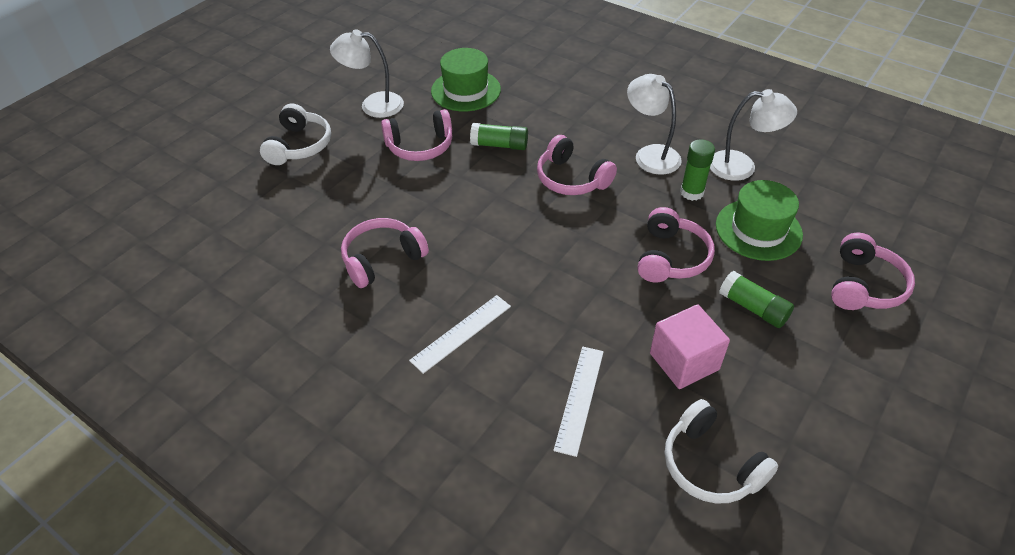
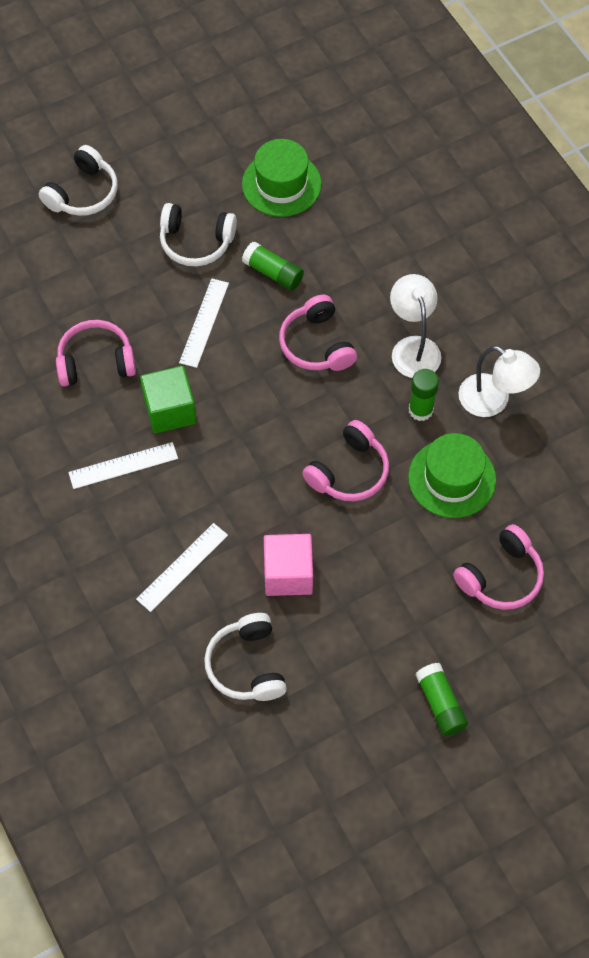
camera: 25 degrees right, 15 degrees up
(373, 105) = (178, 166): white lamp -> none
(420, 146) = (196, 242): pink headphones -> white headphones
(464, 197) = (204, 322): none -> white ruler
(477, 271) = (170, 410): none -> green cube
(753, 308) = (384, 553): green glue stick -> green glue stick (440, 704)

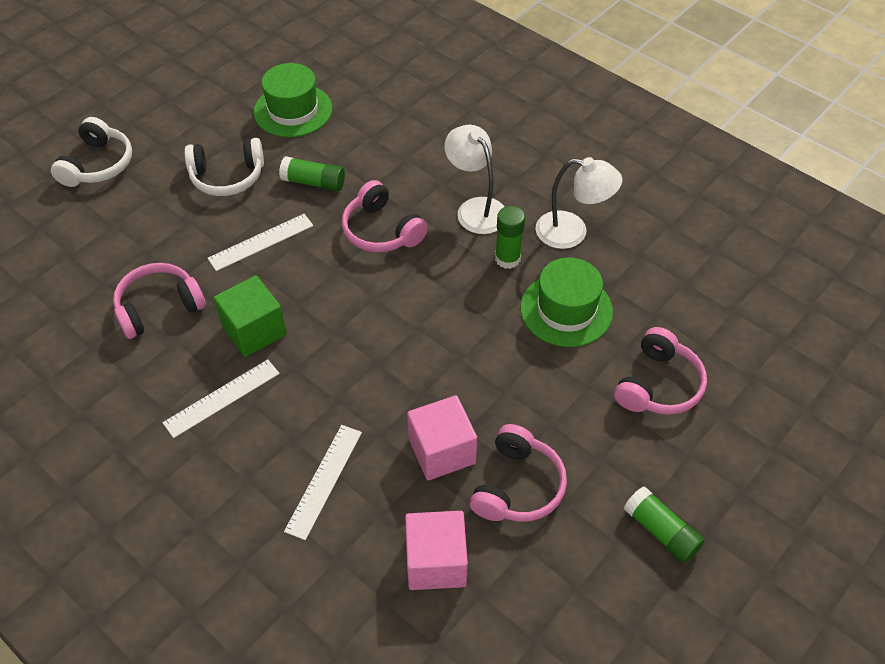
camera: 20 degrees left, 10 degrees down
(204, 322) = (261, 242): white ruler -> white ruler turned 60 degrees clockwise
(247, 665) = (436, 562): white headphones -> pink cube
(349, 472) = (462, 333): pink headphones -> pink headphones (517, 486)

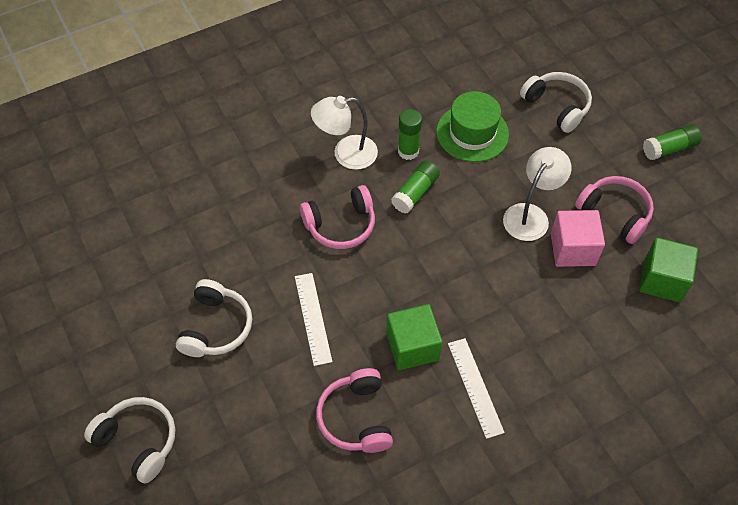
camera: 70 degrees left, 5 degrees up
(293, 110) = (154, 252): green hat -> none
(314, 182) = (259, 259): green glue stick -> green glue stick (415, 193)
(324, 480) = (576, 332): white ruler -> none
(436, 562) = (662, 280): pink cube -> green cube
(572, 232) = (399, 103): white lamp -> white lamp (530, 215)
(658, 385) = (557, 106): pink headphones -> white headphones

